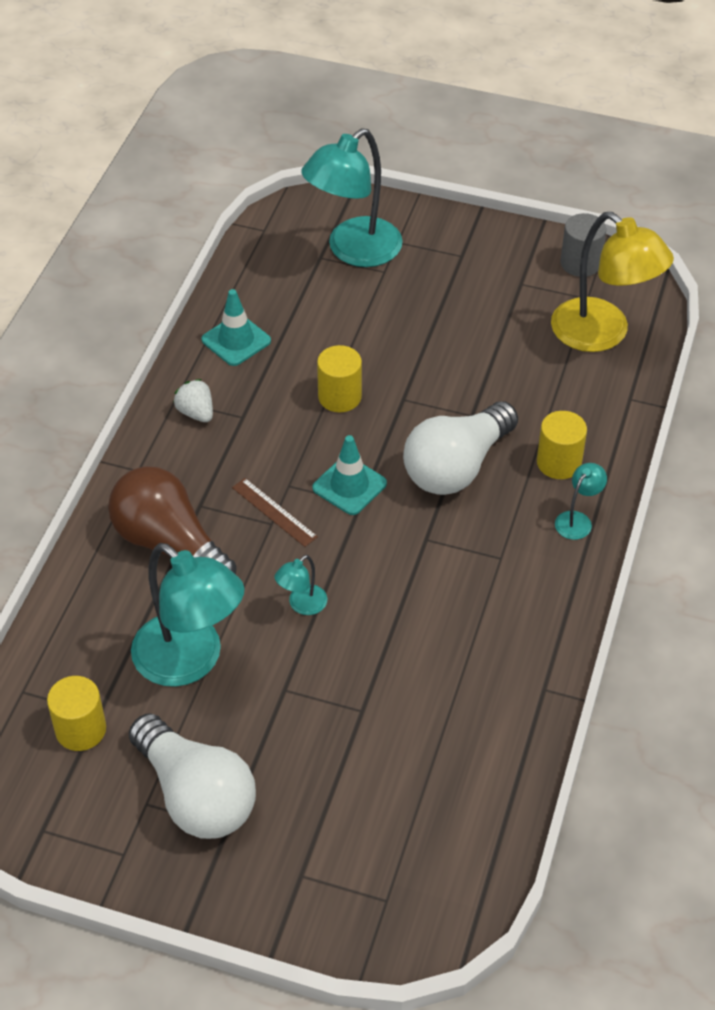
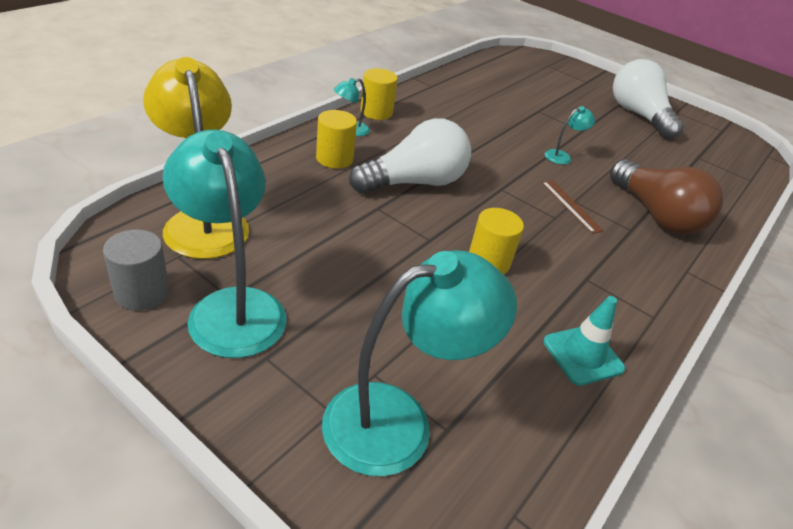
camera: 165 degrees left, 10 degrees down
(81, 729) = (708, 154): yellow cylinder -> yellow cylinder (376, 112)
(190, 661) = (640, 158): turquoise lamp -> turquoise lamp (232, 307)
(196, 413) = (632, 298): white strawberry -> none
(349, 486) = (506, 200): turquoise traffic cone -> none

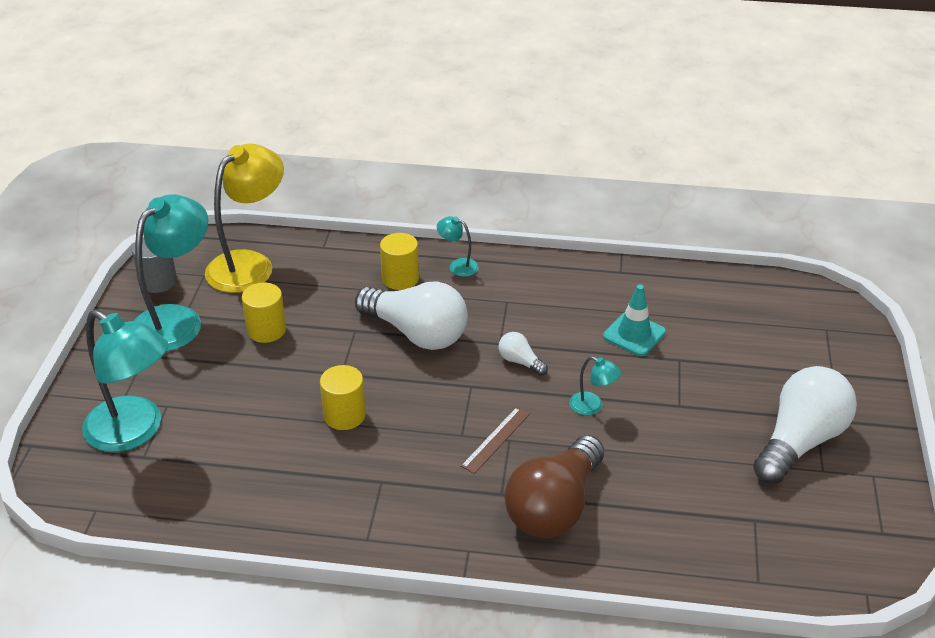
camera: 65 degrees right, 0 degrees up
(376, 112) = (512, 264): yellow cylinder -> yellow cylinder (266, 330)
(492, 159) = (520, 362): none -> white light bulb
(583, 355) = (274, 504): turquoise traffic cone -> turquoise traffic cone (634, 334)

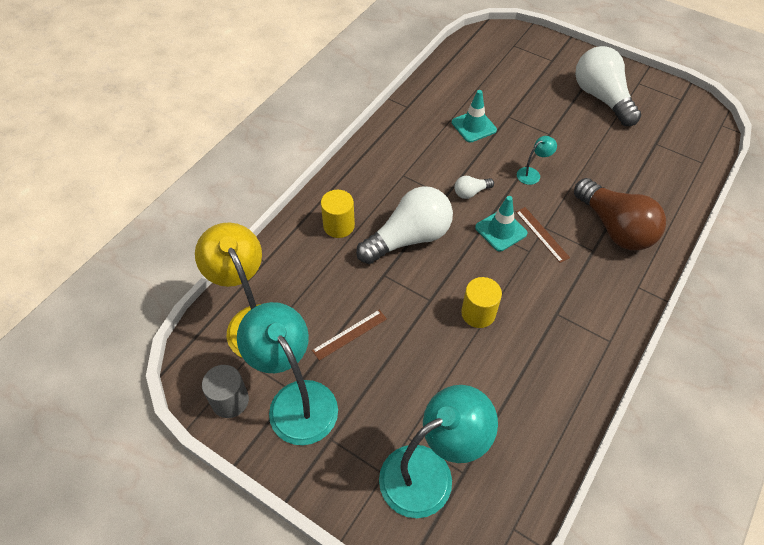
camera: 65 degrees left, 15 degrees up
(266, 330) = (350, 334): yellow cylinder -> brown ruler
(458, 265) = (345, 186): turquoise lamp -> none
(477, 402) = (501, 230): none -> turquoise traffic cone

